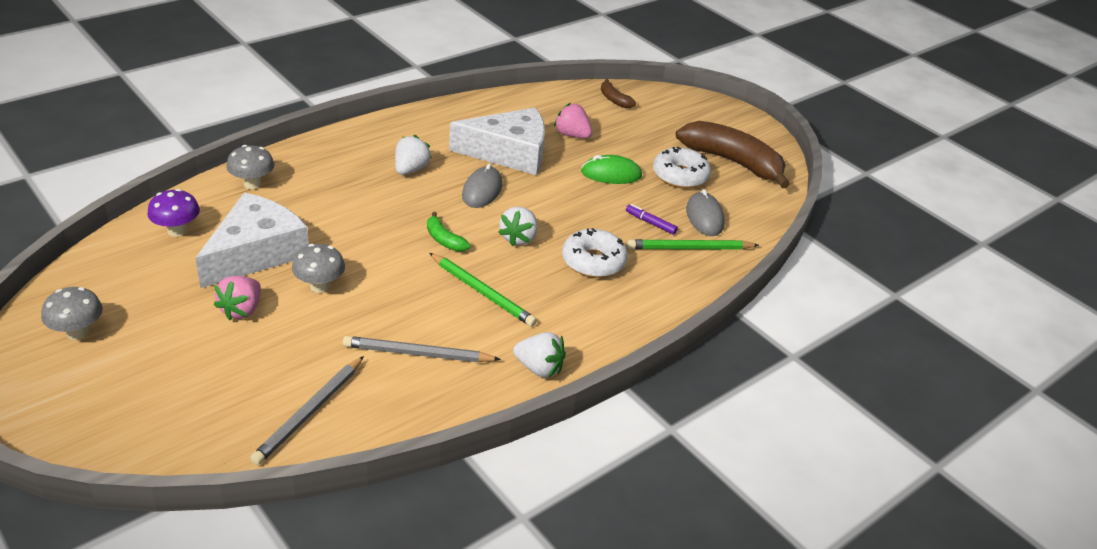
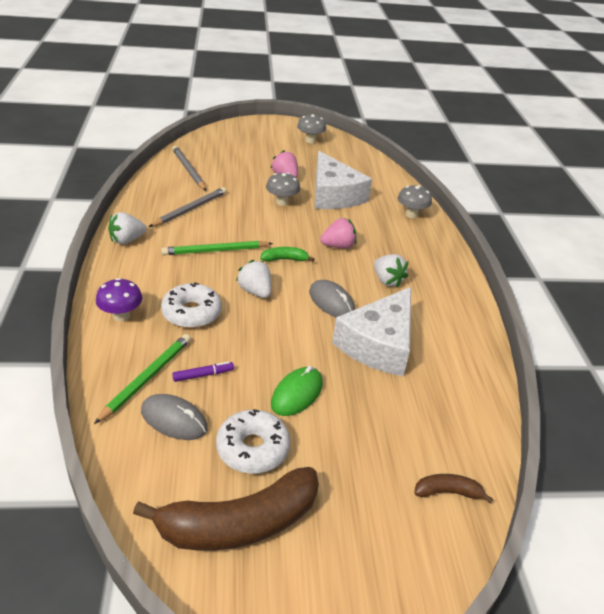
camera: 125 degrees right, 0 degrees up
(177, 231) = (376, 180): purple mushroom -> purple mushroom (121, 316)
(572, 135) = (386, 405): pink strawberry -> pink strawberry (338, 246)

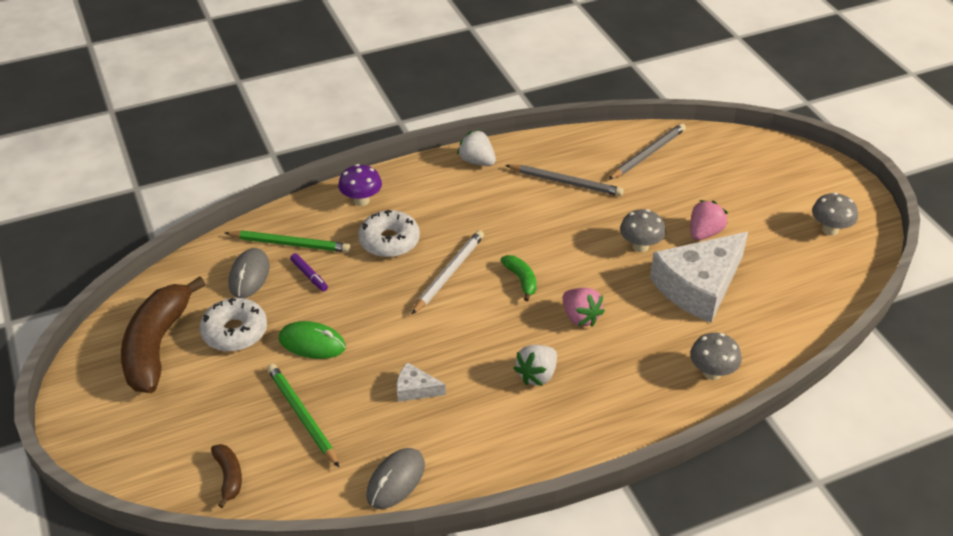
camera: 75 degrees right, 5 degrees up
(215, 250) = (501, 225): green pencil -> green pencil (302, 416)
(239, 523) = (157, 345): brown banana -> brown banana turned 45 degrees clockwise
(255, 291) = (449, 273): white strawberry -> white pencil
(331, 302) = (466, 336): grey mouse -> grey mouse (396, 480)
(379, 344) = (415, 389): white cheese -> white cheese, size x0.43

